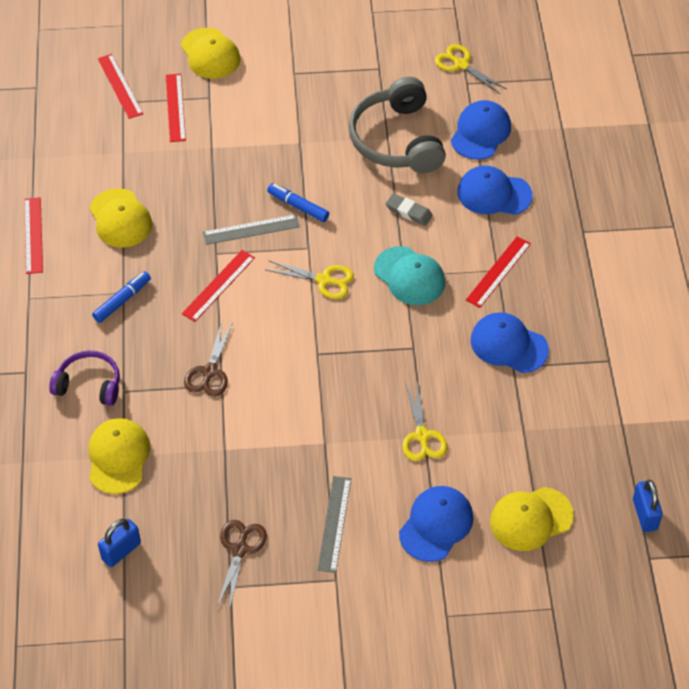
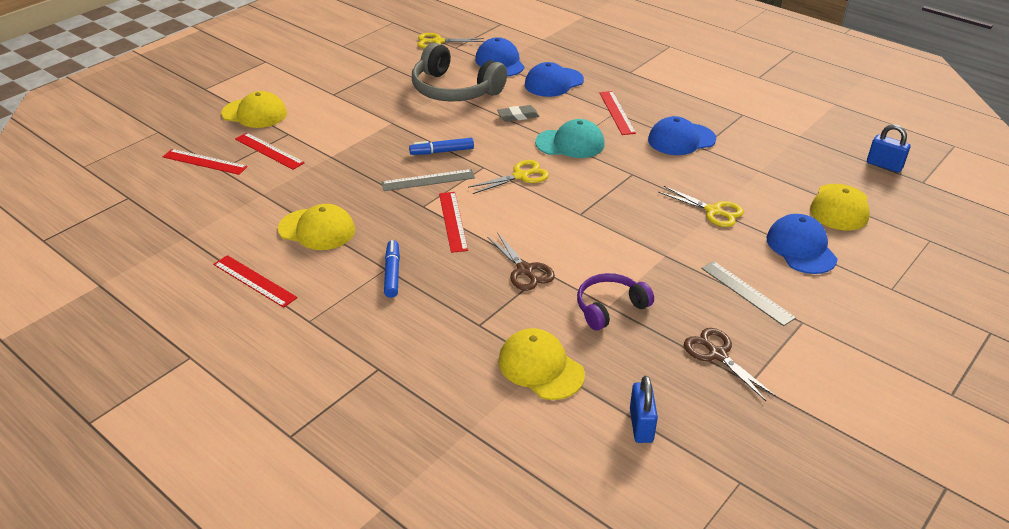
camera: 45 degrees left, 15 degrees down
(89, 384) = (445, 339): purple headphones -> purple headphones (610, 307)
(251, 230) = (428, 180): grey ruler -> grey ruler turned 45 degrees clockwise

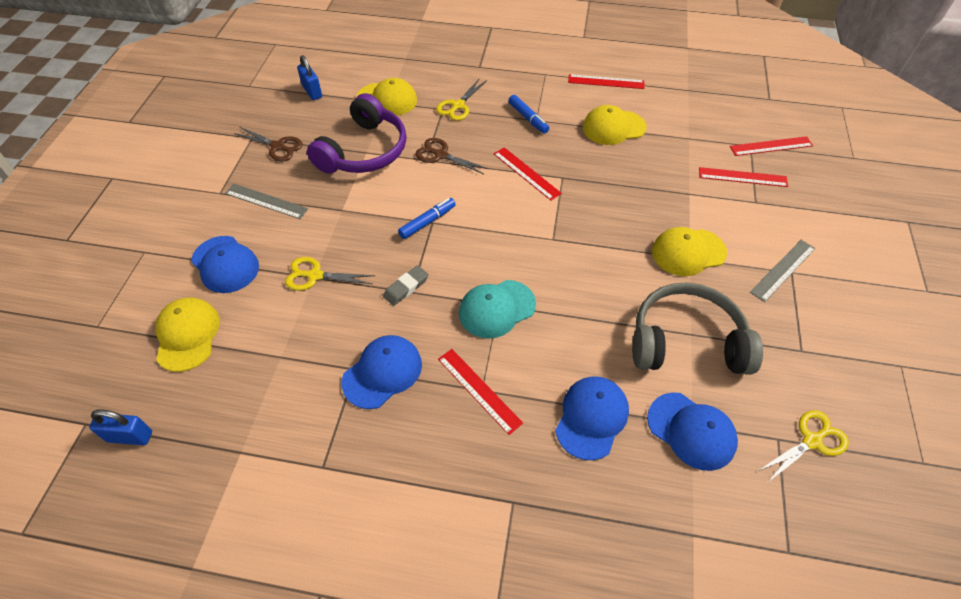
camera: 150 degrees right, 15 degrees up
(254, 113) = (817, 212): yellow cap -> yellow cap (688, 252)
(428, 180) = (583, 203): grey ruler -> grey ruler (782, 270)
(442, 151) = (605, 241): blue marker -> blue marker (427, 222)
(518, 116) = (580, 328): grey eraser -> grey eraser (406, 287)
(521, 176) = (511, 242): yellow scissors -> yellow scissors (458, 106)
(610, 307) = (364, 151): purple headphones -> purple headphones, size x1.71

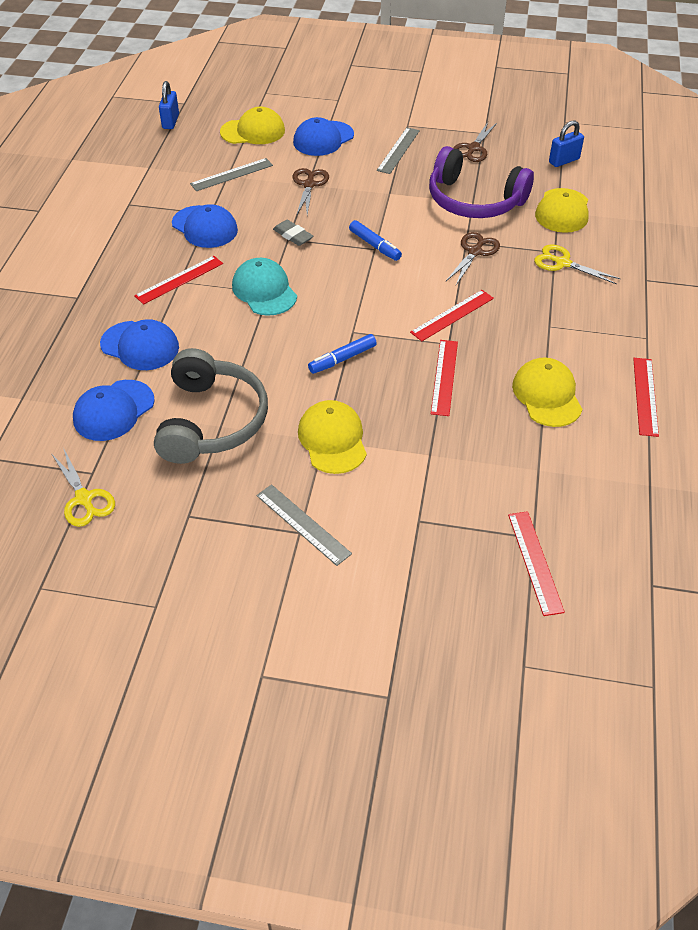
camera: 90 degrees right, 5 degrees down
(279, 352) = (232, 175): none -> grey ruler
(315, 275) = (309, 185): yellow scissors -> brown scissors
(528, 118) = (550, 319): blue marker -> blue marker (342, 359)
(742, 177) = (465, 515): red ruler -> red ruler (444, 377)

